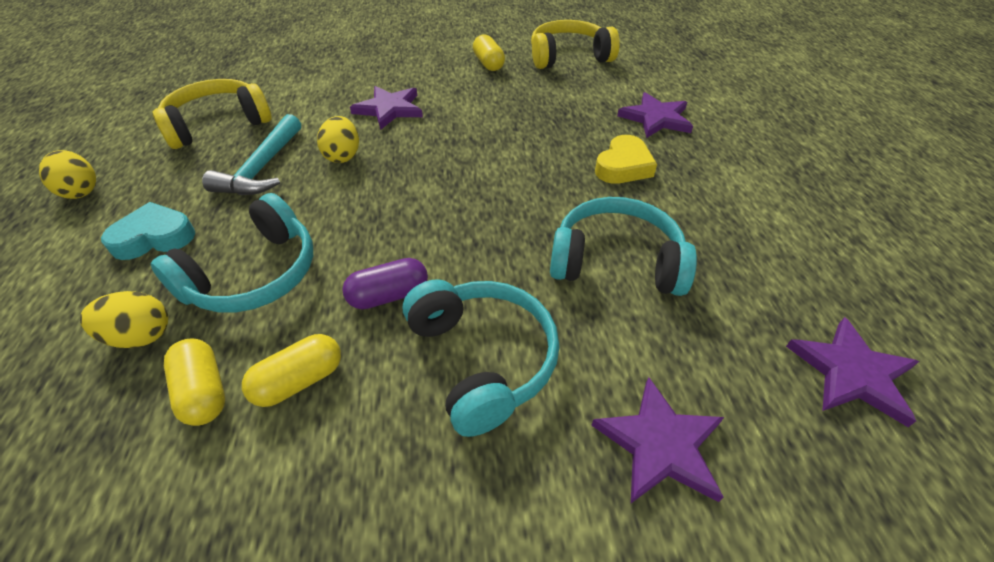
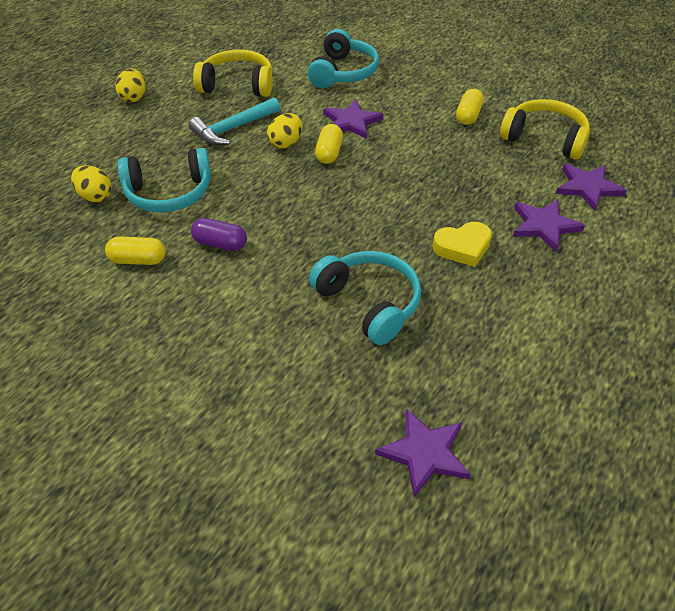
camera: 40 degrees right, 0 degrees up
(154, 237) = (143, 145): turquoise heart -> none
(204, 391) = (97, 239): yellow capsule -> yellow capsule (329, 153)
(483, 359) = (229, 305): turquoise headphones -> turquoise headphones (343, 72)
(660, 444) = (264, 402): purple star -> purple star (587, 187)

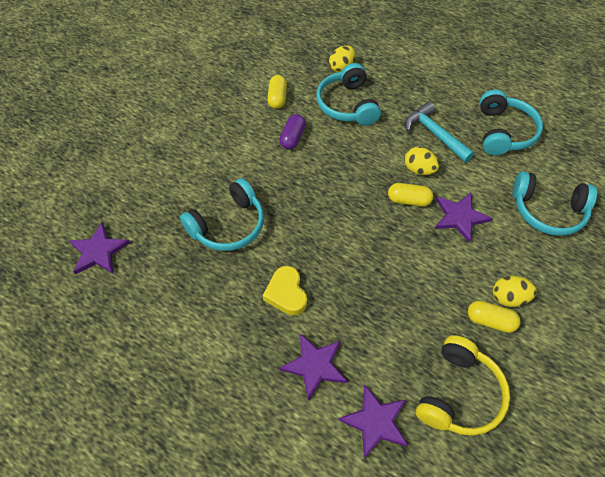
camera: 90 degrees right, 10 degrees up
(134, 98) = (468, 70): yellow egg -> yellow egg (508, 298)
(237, 85) = (504, 132): yellow headphones -> turquoise headphones

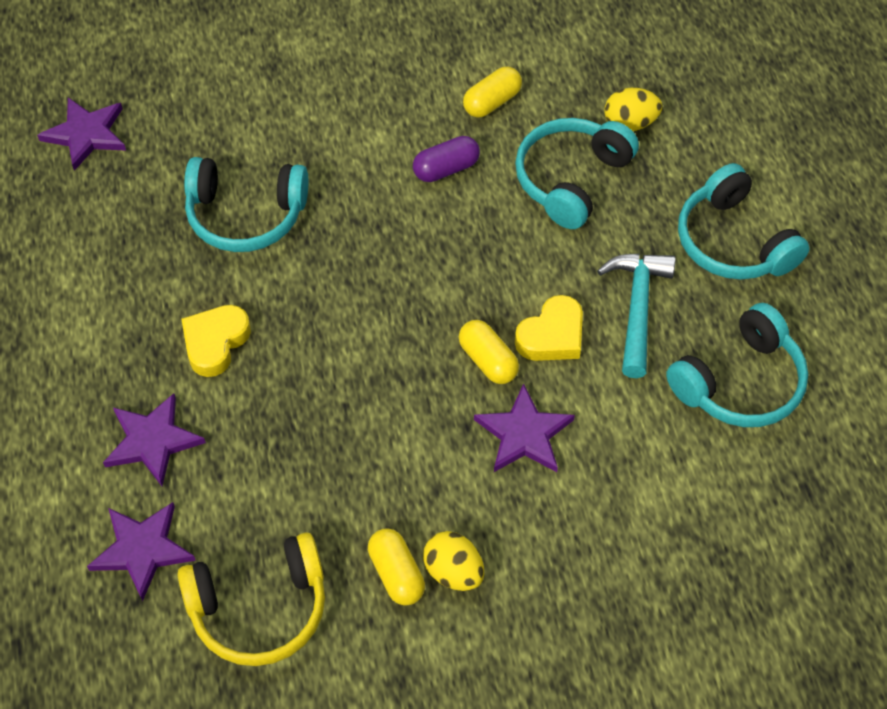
camera: 45 degrees right, 0 degrees up
(419, 170) = (552, 335): yellow egg -> yellow heart
(547, 211) = (651, 527): turquoise headphones -> turquoise headphones (733, 242)

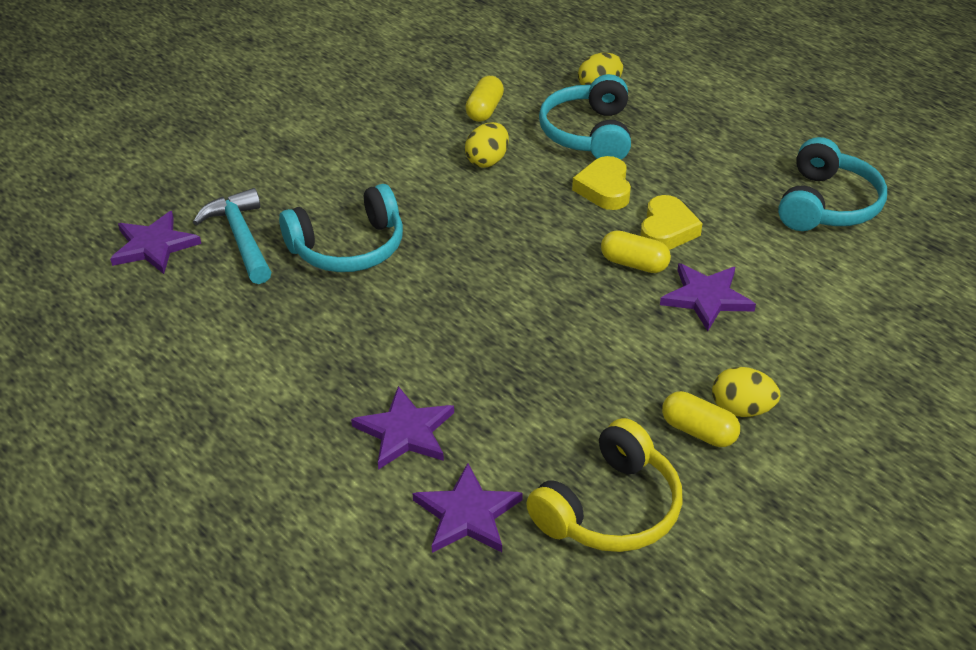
camera: 30 degrees left, 15 degrees down
(215, 343) = (399, 341): yellow heart -> yellow heart (604, 189)
(446, 169) = (487, 161): purple capsule -> yellow egg
(637, 308) = (712, 190): turquoise hammer -> turquoise hammer (241, 238)
(733, 242) = (739, 128): turquoise headphones -> none

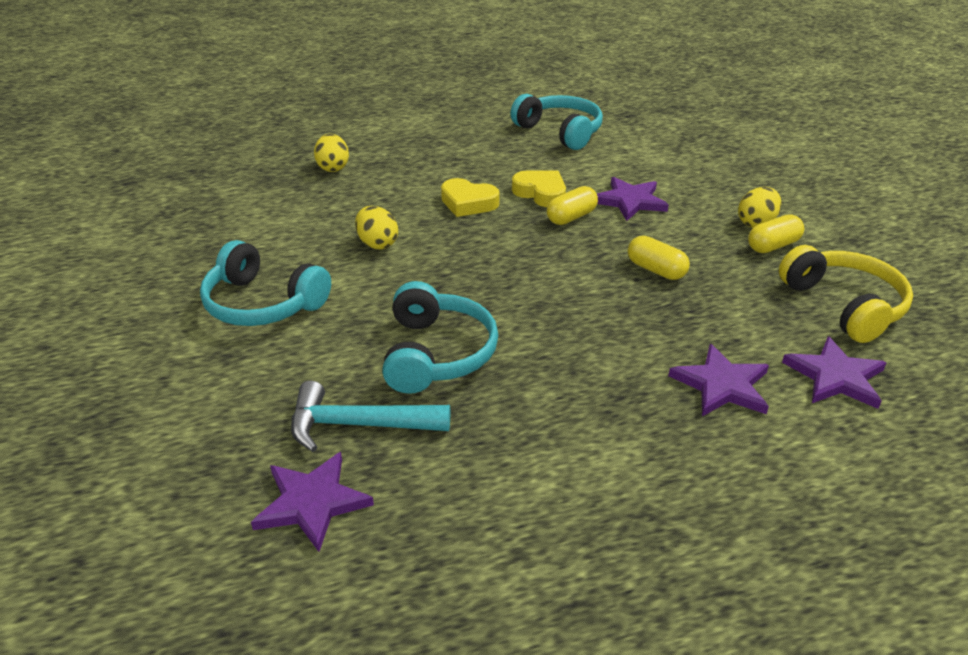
camera: 65 degrees left, 5 degrees down
(484, 110) = (301, 225): yellow capsule -> yellow capsule (656, 270)
(588, 134) = (389, 189): turquoise headphones -> turquoise headphones (262, 304)

